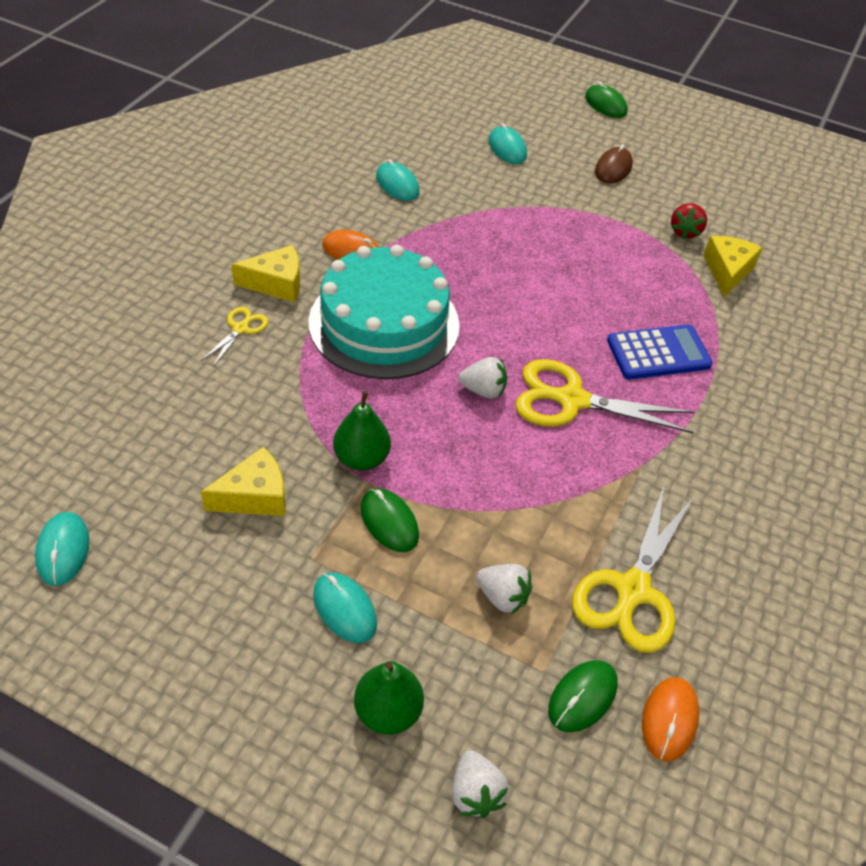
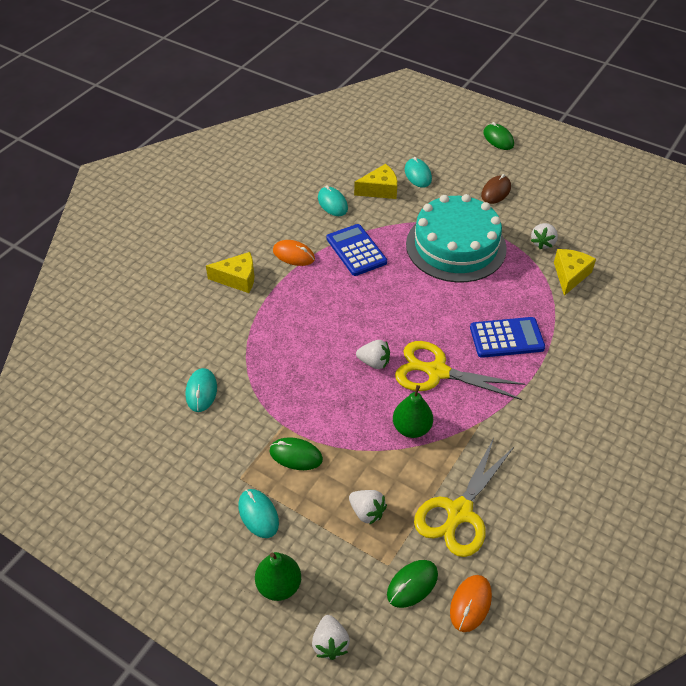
camera: 10 degrees right, 0 degrees up
(63, 550) = (78, 464): turquoise mouse -> turquoise mouse (201, 391)
(241, 328) = (209, 312): yellow scissors -> none
(254, 496) = (206, 433): yellow cheese -> yellow cheese (380, 190)
(361, 458) = (282, 409): green pear -> green pear (411, 428)
(384, 323) = (310, 310): turquoise cake -> turquoise cake (456, 246)
(389, 522) = (296, 455): green mouse -> green mouse turned 45 degrees counterclockwise
(438, 244) = (356, 250): none -> blue calculator
(685, 232) = (543, 243): red strawberry -> white strawberry

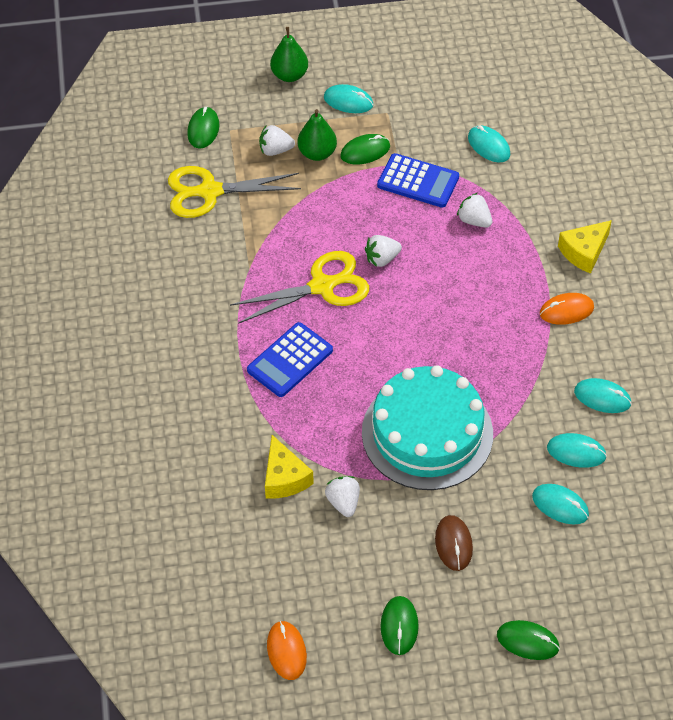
camera: 140 degrees right, 5 degrees up
(330, 643) = (226, 69): white strawberry -> white strawberry (474, 220)
(356, 250) = (516, 357): blue calculator -> blue calculator (418, 181)
(380, 190) = (576, 452): yellow cheese -> turquoise mouse
(411, 428) = (299, 227): green pear -> green pear (317, 153)
(459, 513) = (209, 192): yellow scissors -> yellow scissors turned 90 degrees counterclockwise
(470, 604) = (155, 143): orange mouse -> orange mouse (286, 651)
(561, 177) = (399, 626): none -> green mouse

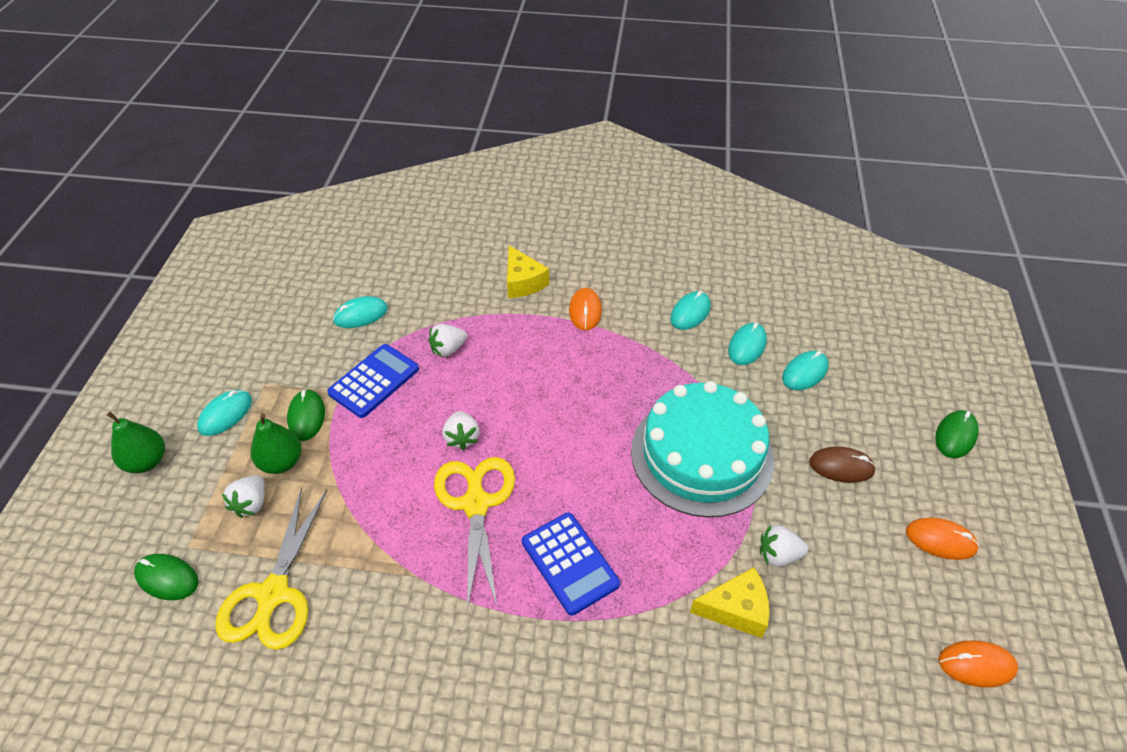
camera: 75 degrees left, 5 degrees down
(399, 626) = (940, 540): green mouse -> orange mouse

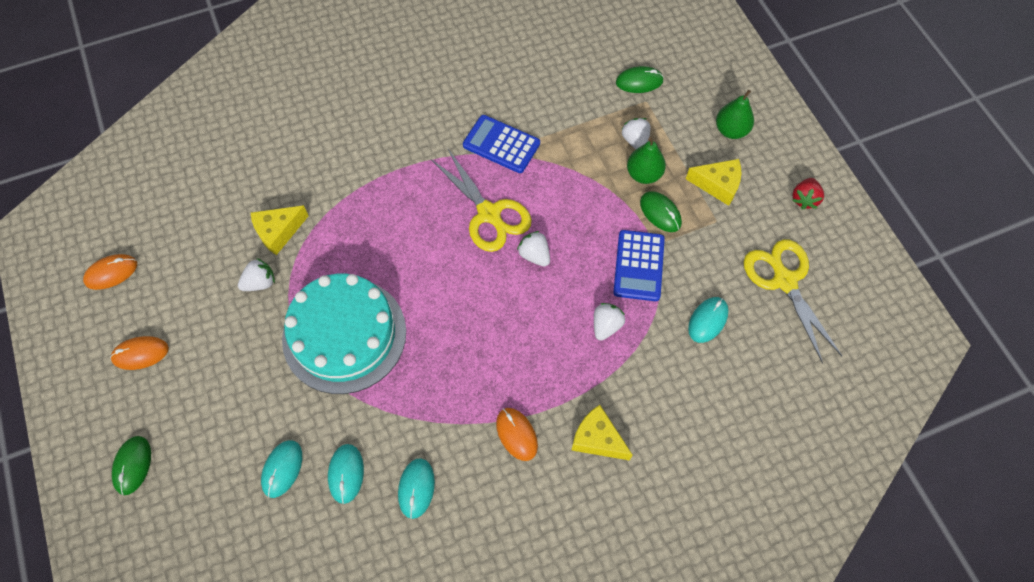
camera: 150 degrees right, 15 degrees up
(169, 363) = (804, 199): none -> red strawberry
(225, 414) = (718, 185): turquoise mouse -> yellow cheese
(273, 594) = (570, 103): yellow scissors -> yellow scissors (784, 280)
(569, 563) = (401, 207): blue calculator -> blue calculator (501, 144)
(841, 466) = (228, 381): brown mouse -> none

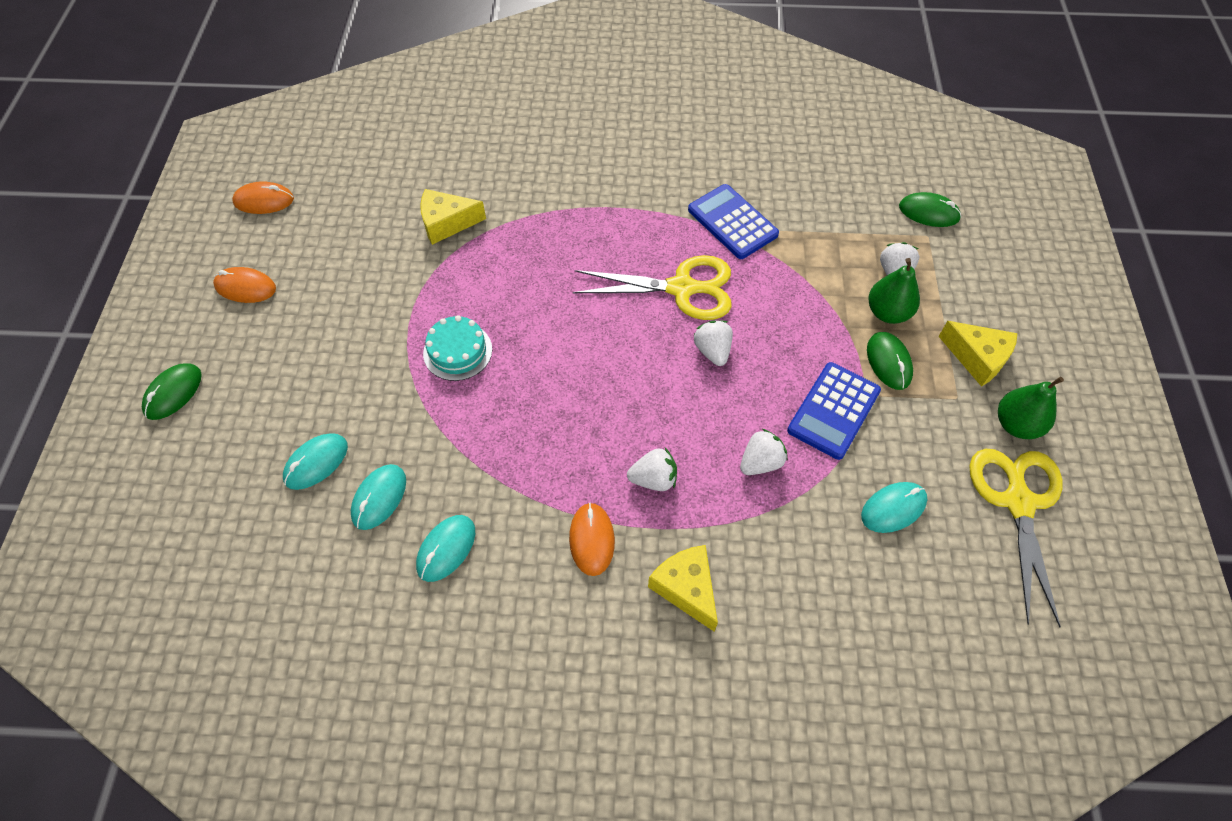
camera: 25 degrees right, 5 degrees down
(260, 283) = (400, 265): white strawberry -> white strawberry (654, 479)
(344, 335) = (457, 351): turquoise cake -> turquoise cake, size x0.46
(489, 214) = (682, 288): yellow scissors -> yellow scissors turned 75 degrees counterclockwise
(731, 130) = (1022, 303): green pear -> green pear (1016, 424)
(804, 199) = (1087, 416): red strawberry -> none

